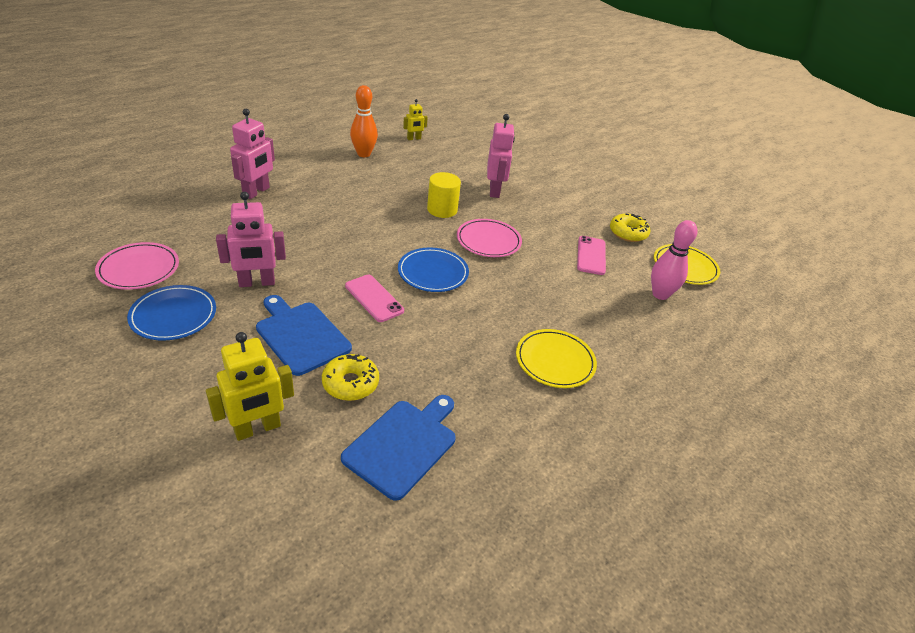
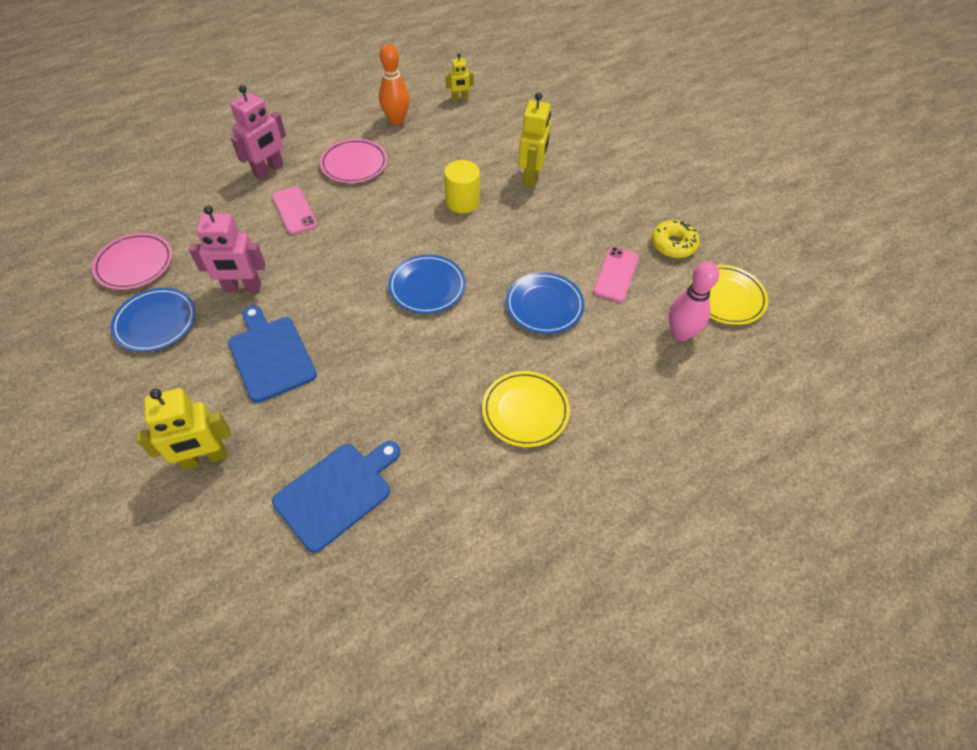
camera: 15 degrees right, 15 degrees up
(350, 383) = (304, 417): yellow donut -> none
(374, 298) = (355, 315): pink phone -> pink phone (294, 211)
(488, 241) = (502, 247): pink plate -> pink plate (354, 164)
(494, 191) = (531, 177): pink robot -> yellow robot
(540, 281) = (544, 305): none -> blue plate

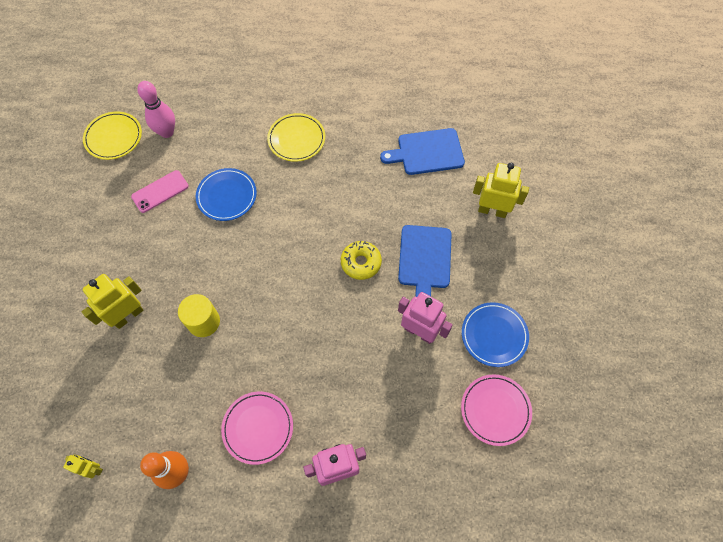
camera: 145 degrees left, 10 degrees up
(294, 211) = (341, 396): pink phone -> none
(427, 287) = (290, 255): blue plate -> none
(673, 245) = (99, 191): yellow donut -> yellow donut (361, 263)

